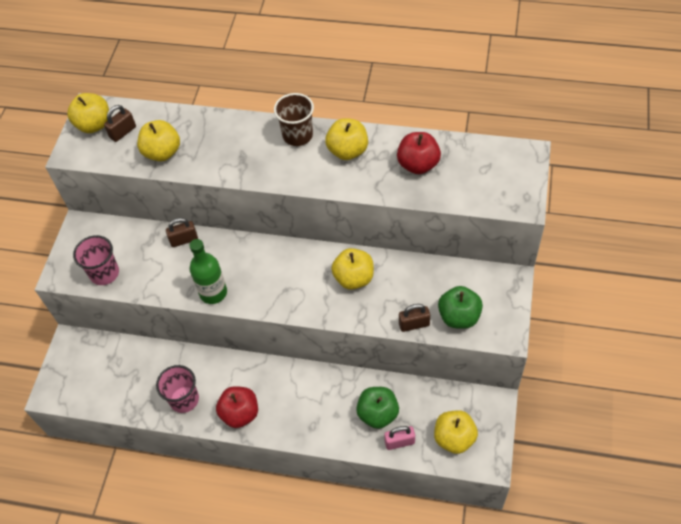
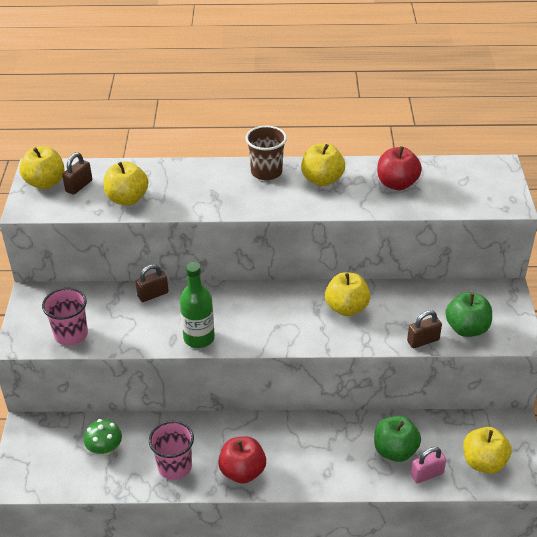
camera: 15 degrees left, 15 degrees down
(130, 373) = (105, 449): none -> green mushroom

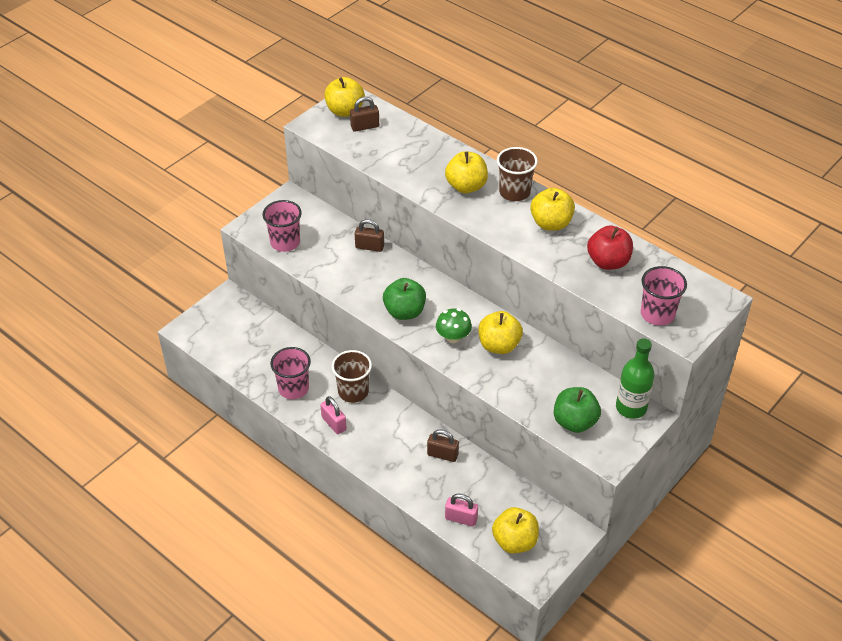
camera: 40 degrees right, 5 degrees up
(105, 449) = (262, 345): green mushroom -> green mushroom (453, 337)
(127, 199) = (387, 156): yellow apple -> yellow apple (466, 186)
(199, 338) = (366, 299): green bottle -> green bottle (631, 407)
(229, 434) = (353, 391): none -> brown cup
(242, 471) = (334, 423): red apple -> pink padlock
(395, 450) = (457, 485): green apple -> green apple (404, 312)
(423, 341) = (527, 408): brown padlock -> brown padlock (442, 454)
(475, 200) = (657, 314): none -> pink cup

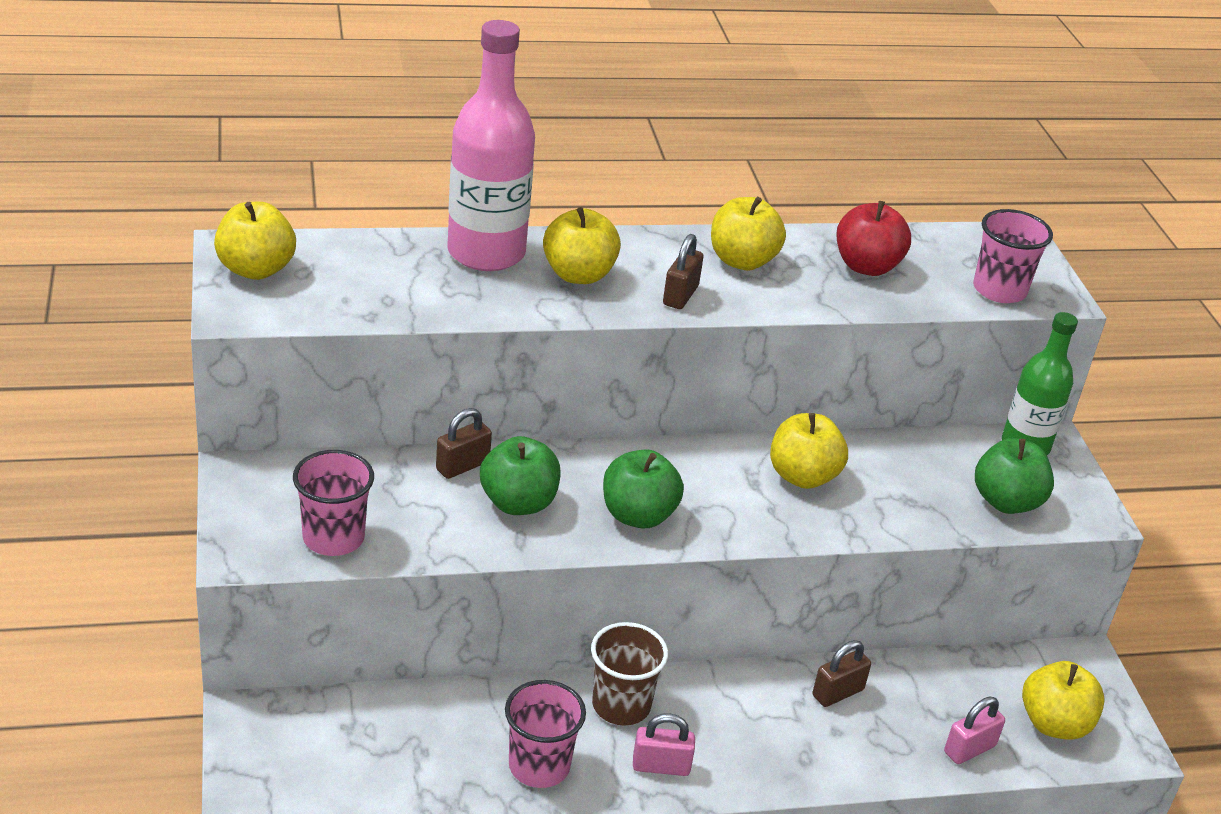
camera: 55 degrees left, 10 degrees down
(365, 126) = (320, 274): brown padlock -> brown padlock (680, 295)
(367, 275) = (518, 503): none -> green apple
(443, 154) = (486, 253): none -> pink bottle
(453, 337) = (741, 504): green mushroom -> none
(514, 192) = (644, 249): brown cup -> none

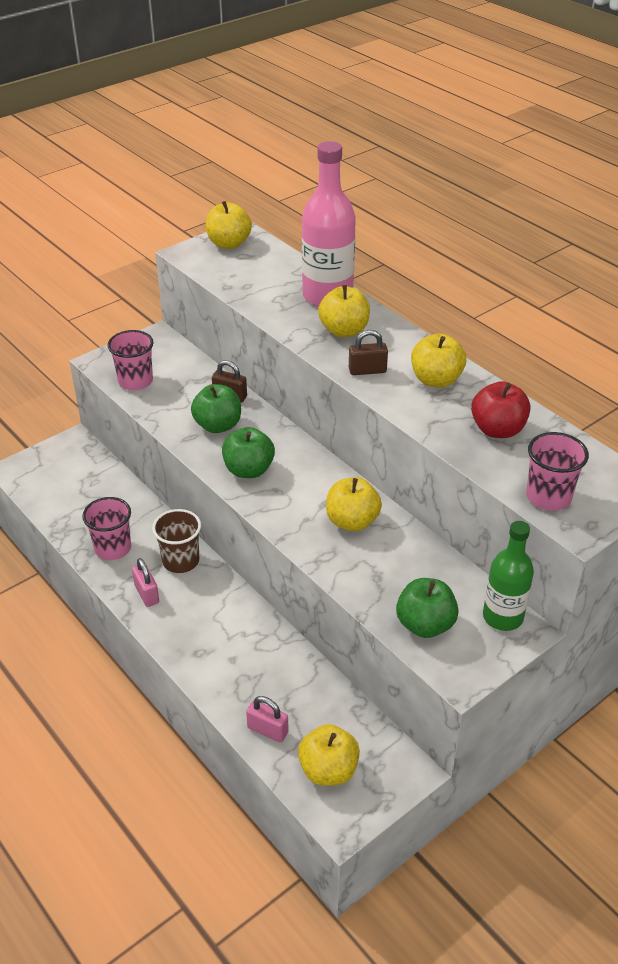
camera: 65 degrees right, 5 degrees up
(837, 693) = (266, 648): brown padlock -> none

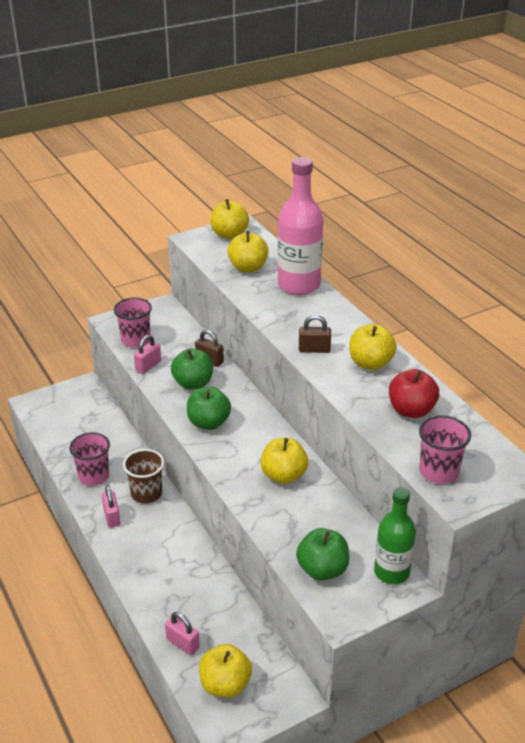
camera: 10 degrees right, 5 degrees down
(159, 411) = (148, 366): none -> pink padlock
(344, 331) = (304, 314): yellow apple -> yellow apple (248, 268)

